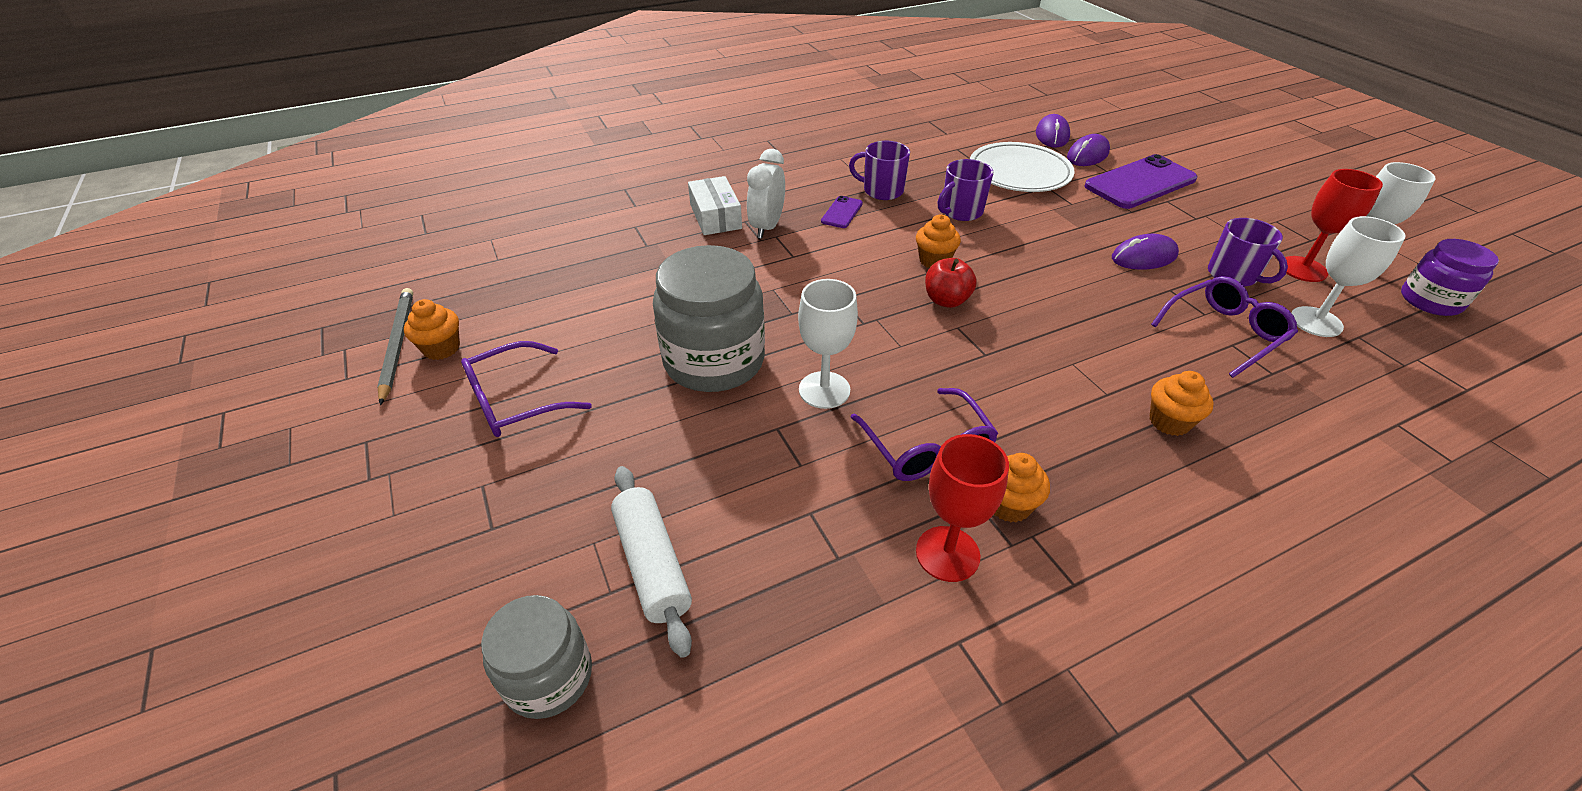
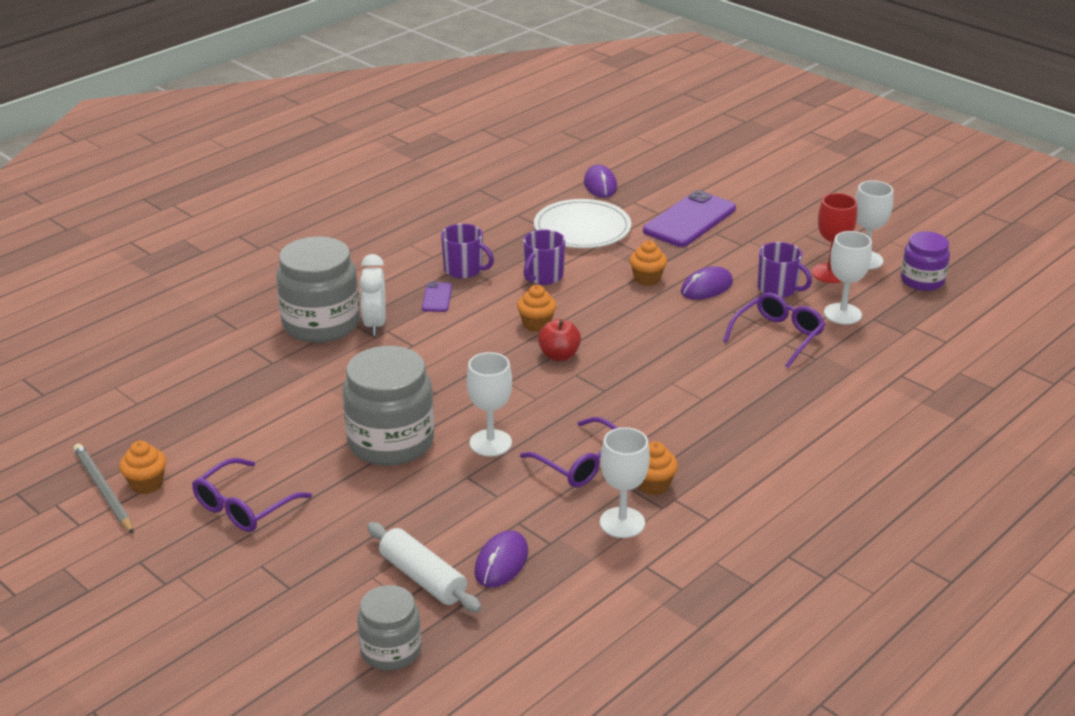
camera: 20 degrees left, 10 degrees down
(715, 216) = (321, 324): white box -> grey jar
(882, 191) = (464, 270): purple mug -> purple mug turned 150 degrees counterclockwise
(947, 554) = (622, 522): red goblet -> white goblet
(1087, 155) = (638, 200): purple mouse -> purple mouse (501, 562)
(1169, 422) = (749, 408): orange cupcake -> orange cupcake (647, 279)

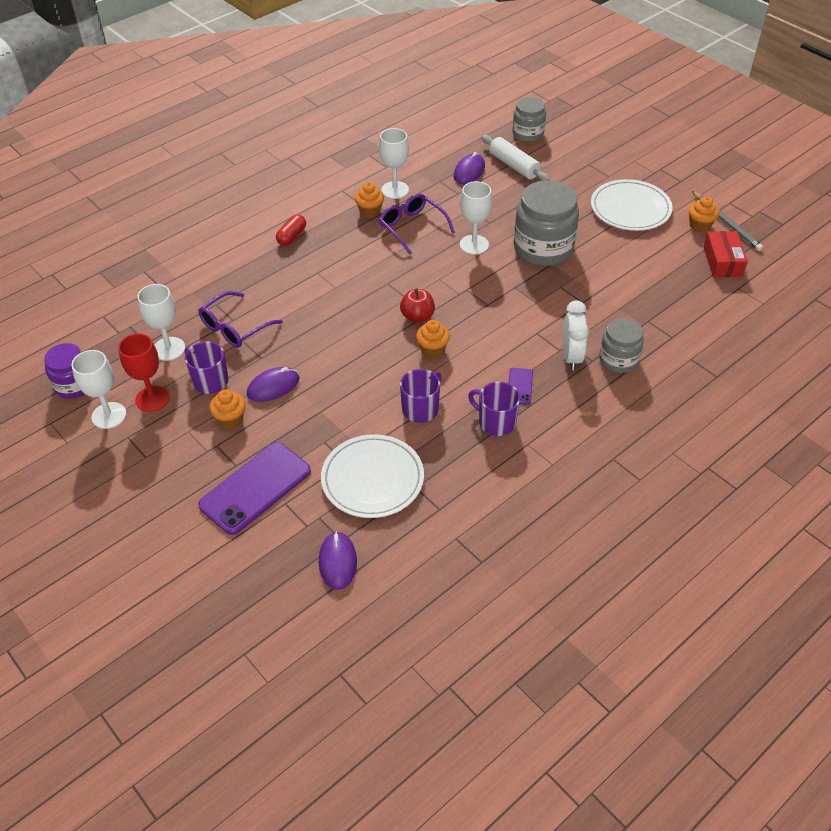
camera: 175 degrees left, 15 degrees up
(140, 435) = (722, 261): none -> red box
(244, 507) = (630, 209): purple glasses -> white plate
(321, 324) = (618, 360): grey jar -> grey jar, size x0.59
(647, 279) = (324, 400): orange cupcake -> orange cupcake (230, 419)
(757, 443) = (291, 236): none -> red capsule

